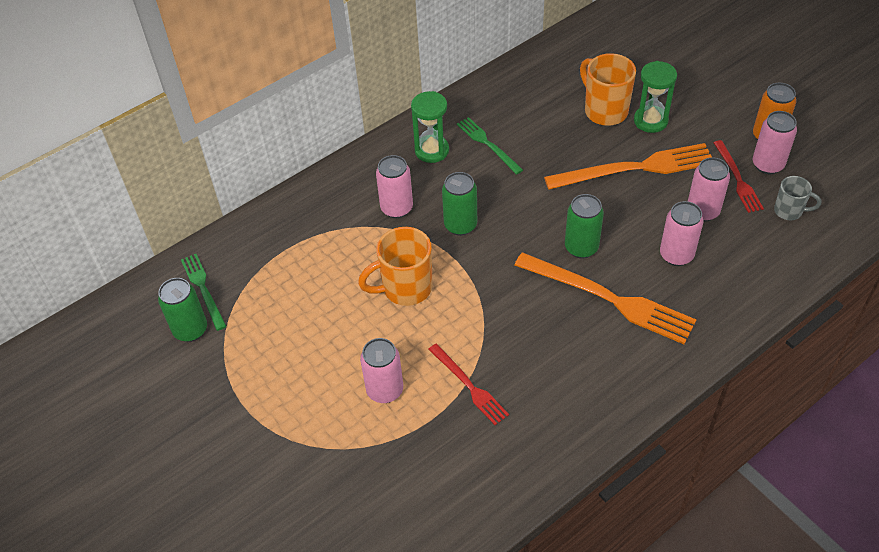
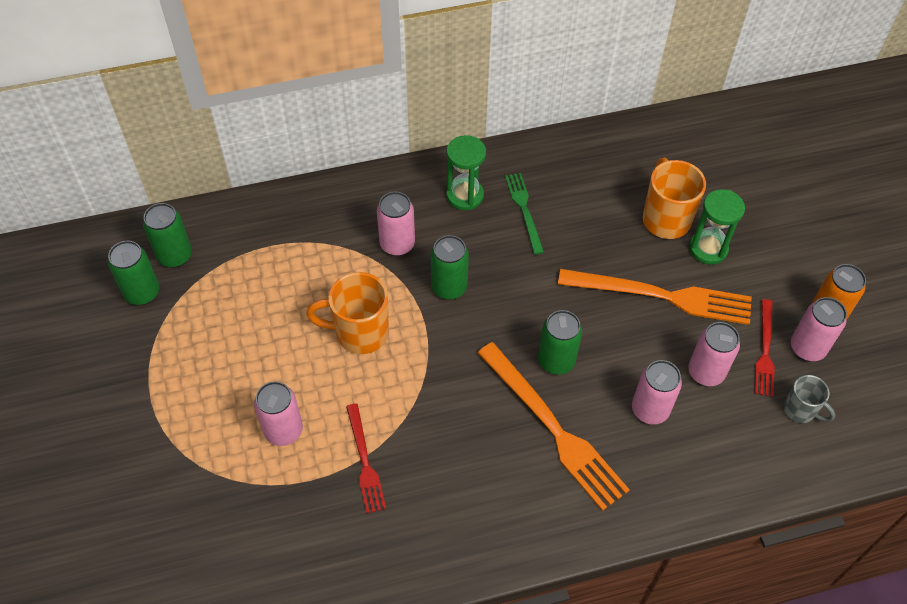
camera: 20 degrees right, 5 degrees up
(203, 289) = (175, 256): green fork -> green can

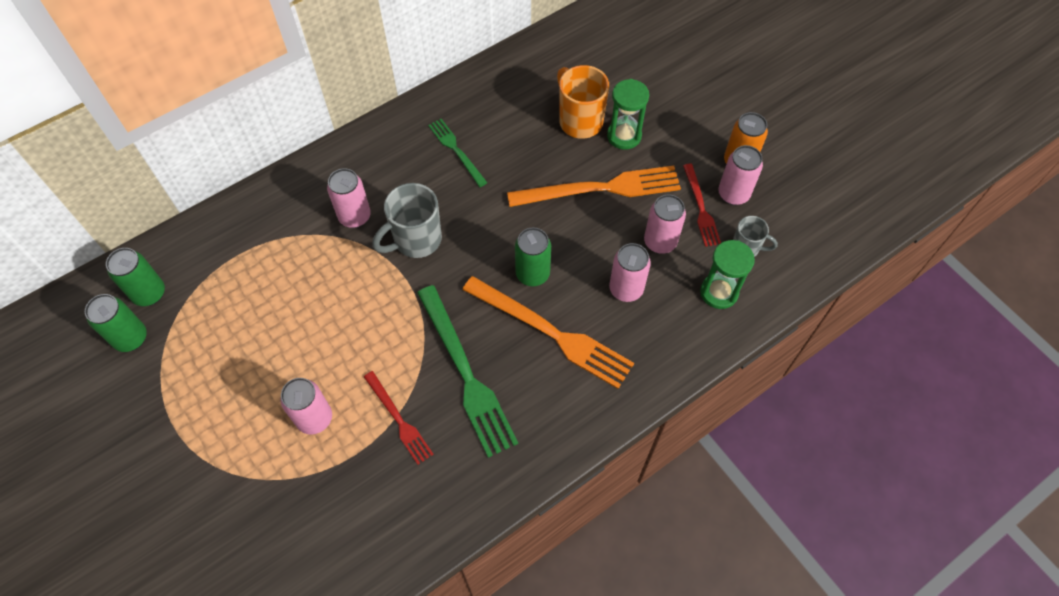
camera: 20 degrees left, 5 degrees up
(359, 333) = (350, 307): orange mug -> none
(449, 287) = (416, 240): green can -> grey mug
(449, 439) = (466, 374): none -> green fork
(465, 195) = (399, 154): green hourglass -> green hourglass (719, 292)

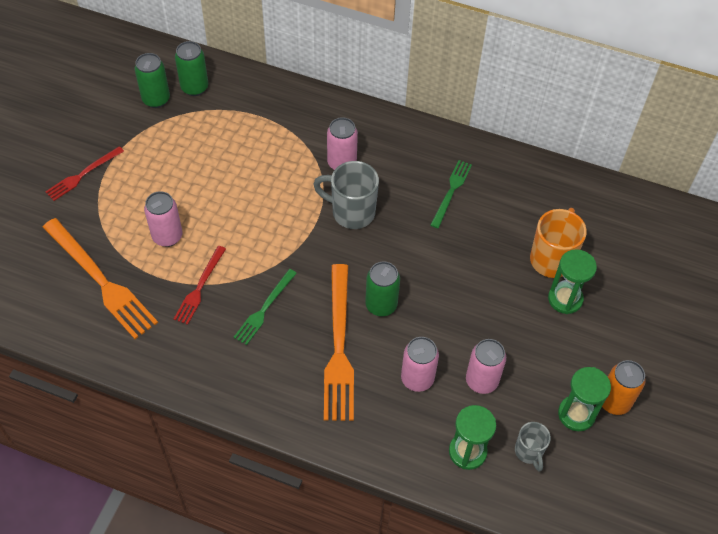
camera: 55 degrees right, 5 degrees down
(466, 374) = (264, 309): green fork -> green fork, size x0.56
(600, 188) = (498, 309): orange fork -> orange fork (101, 280)
(701, 208) = (541, 395): red fork -> red fork (83, 175)
(733, 194) = (576, 414): pink can -> green hourglass

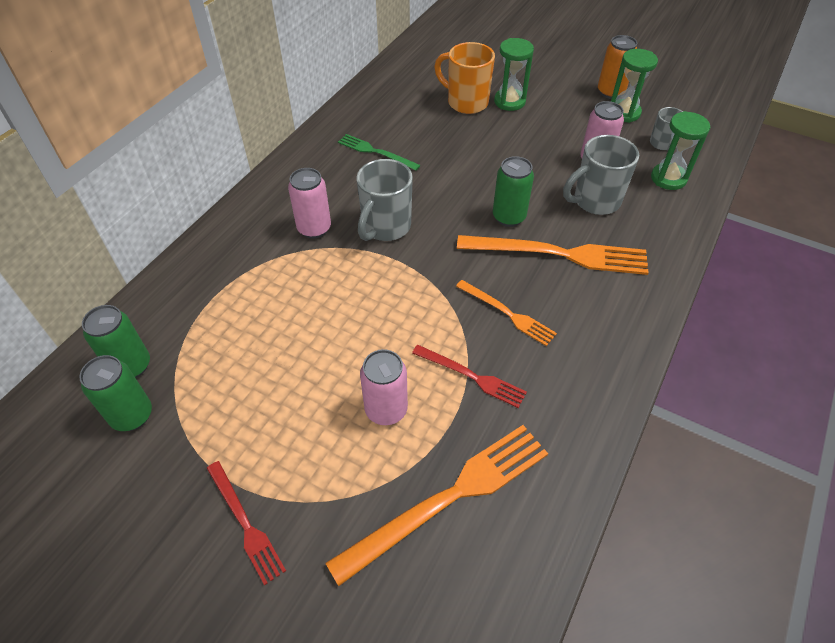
camera: 80 degrees left, 5 degrees down
(264, 309) = (507, 313): green fork -> orange fork
(417, 379) = (595, 201): pink can -> grey mug

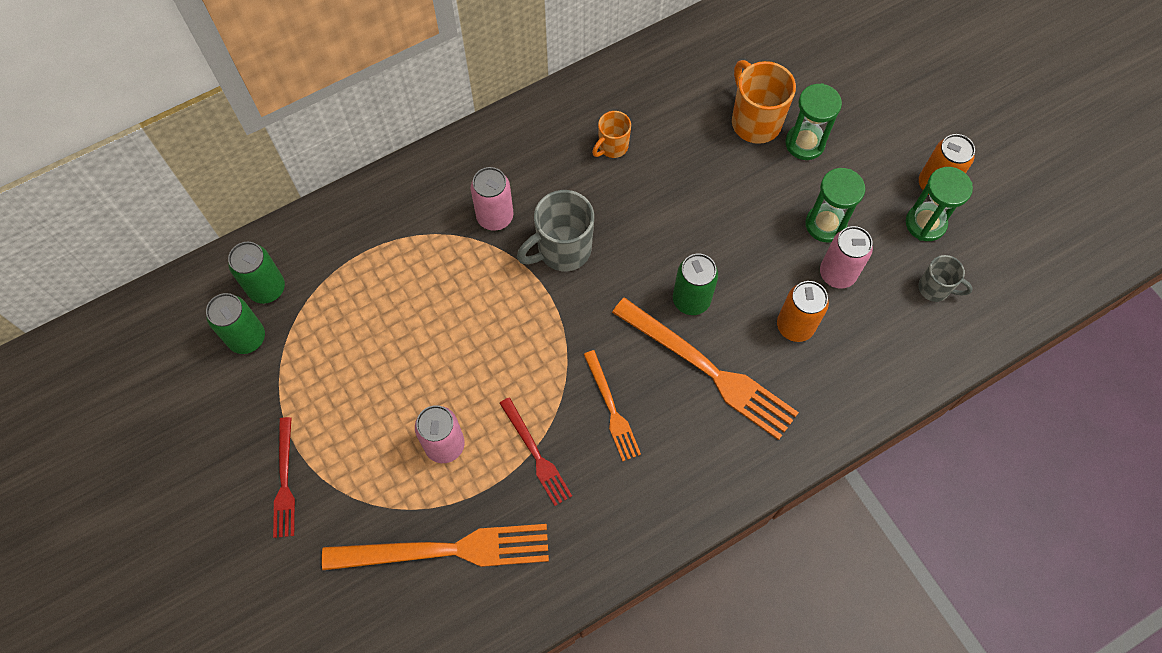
camera: 30 degrees right, 15 degrees up
(375, 152) = (612, 147): green fork -> orange mug
(595, 201) = (795, 326): grey mug -> orange can
(668, 178) = (899, 338): green hourglass -> green hourglass (825, 224)

